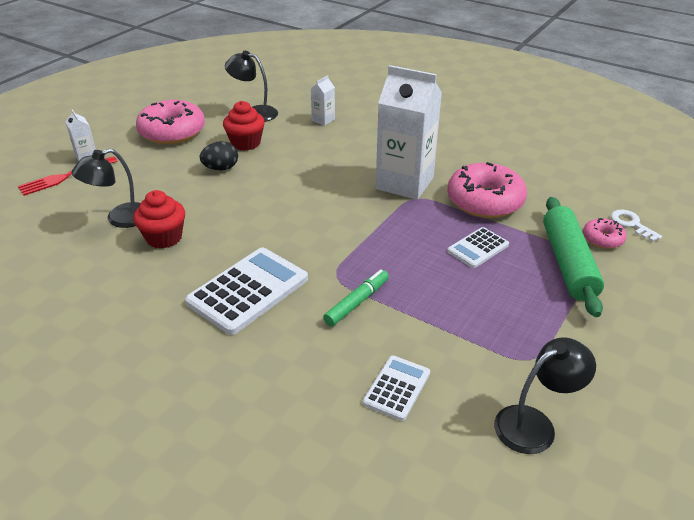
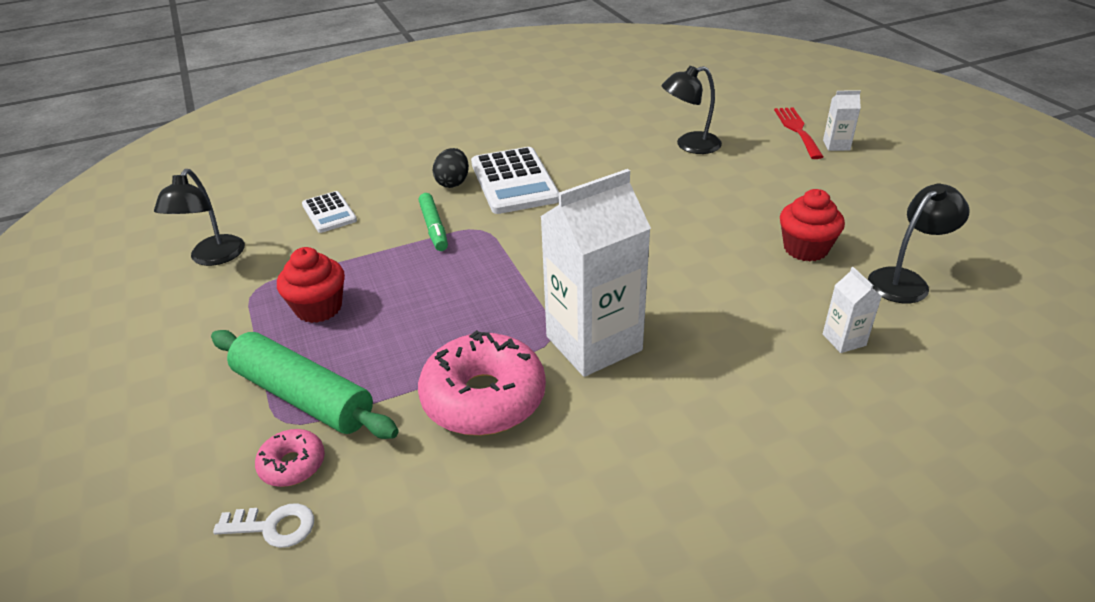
camera: 125 degrees right, 0 degrees up
(120, 219) = (689, 145): black lamp -> black lamp turned 105 degrees counterclockwise
(164, 238) = (635, 160): red cupcake -> red cupcake (319, 308)
(172, 132) = (873, 204): pink donut -> none
(221, 168) = (748, 216): black egg -> black egg (453, 182)
(478, 248) = (411, 338): white calculator -> none

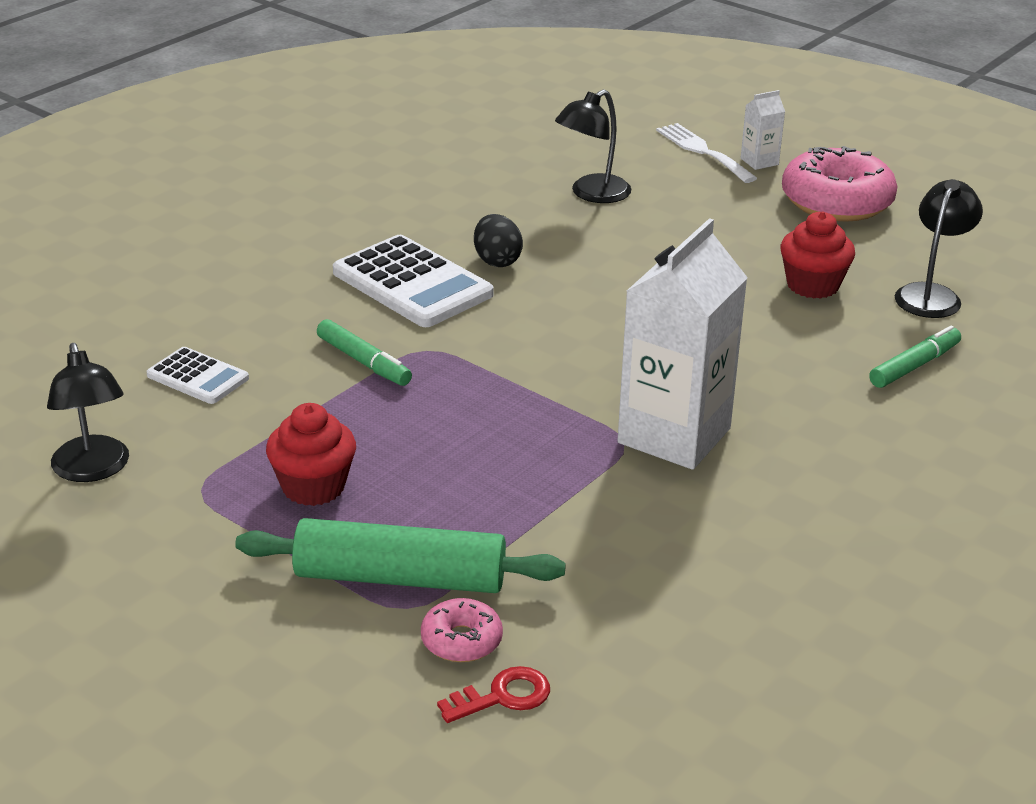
camera: 30 degrees left, 5 degrees down
(273, 526) = (503, 696): white key -> red key
(453, 182) = (331, 302): black egg -> black egg (497, 261)
(484, 398) = (606, 519): pink donut -> pink donut (836, 202)
(797, 130) = (702, 151): red fork -> white fork
(844, 340) = (914, 366): white carton -> green marker

